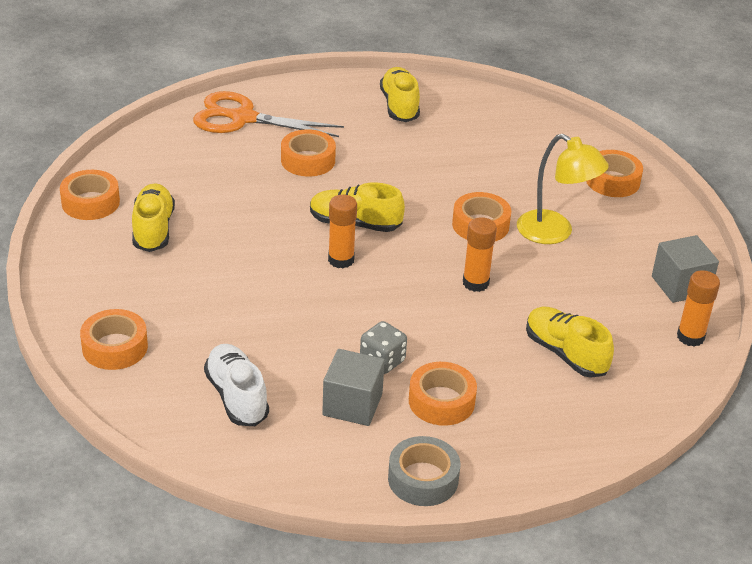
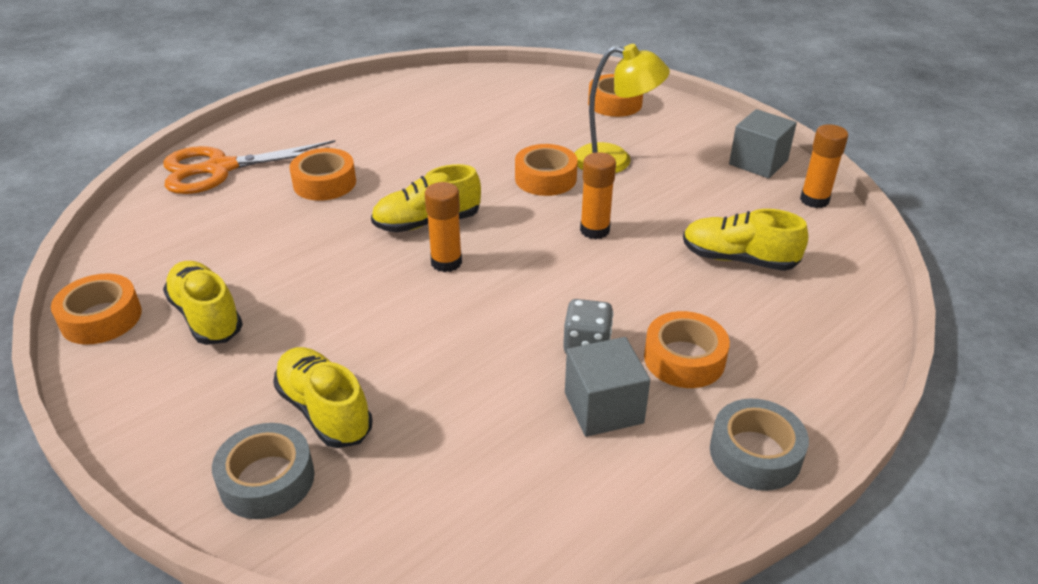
camera: 30 degrees left, 0 degrees up
(115, 347) = (267, 480): orange tape -> grey tape
(237, 397) = (471, 465): white shoe -> none
(399, 106) = (371, 107): yellow shoe -> yellow shoe (324, 411)

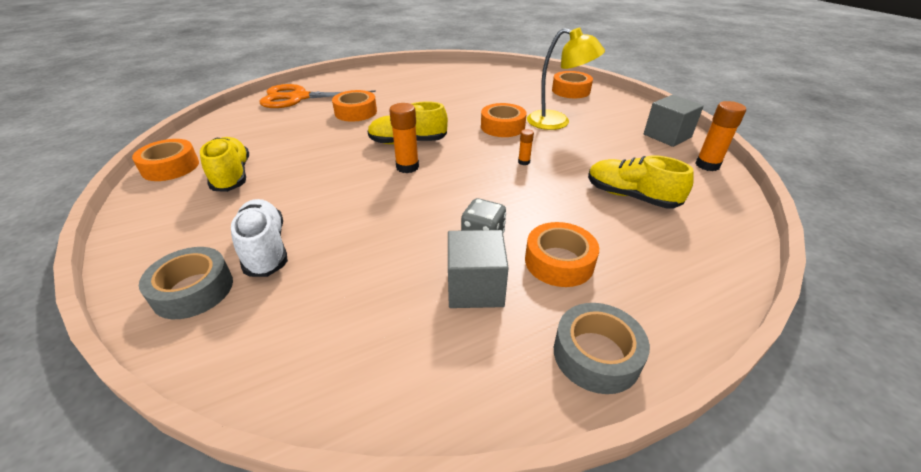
camera: 15 degrees right, 0 degrees up
(324, 411) = (265, 249): yellow shoe -> white shoe
(594, 230) = (524, 162): orange glue stick -> orange glue stick, size x0.54

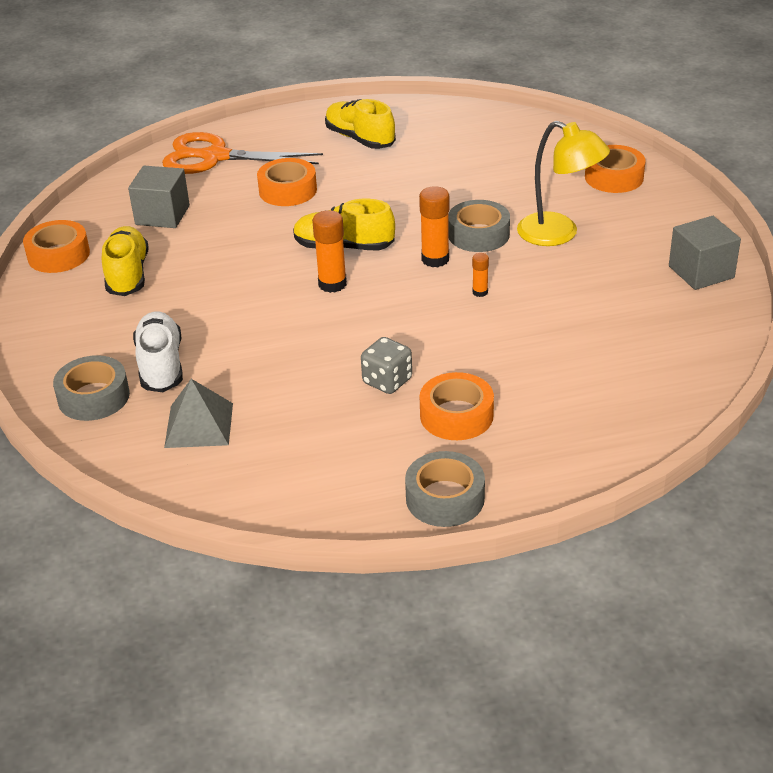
camera: 15 degrees right, 0 degrees up
(310, 306) = (199, 425): none -> grey pyramid
(475, 287) = (359, 429): grey cube -> grey cube (162, 215)
(502, 127) = (478, 234): orange tape -> grey tape
(631, 196) = (586, 353): yellow shoe -> yellow shoe (360, 139)
(707, 165) = (719, 322): orange glue stick -> orange glue stick (435, 259)

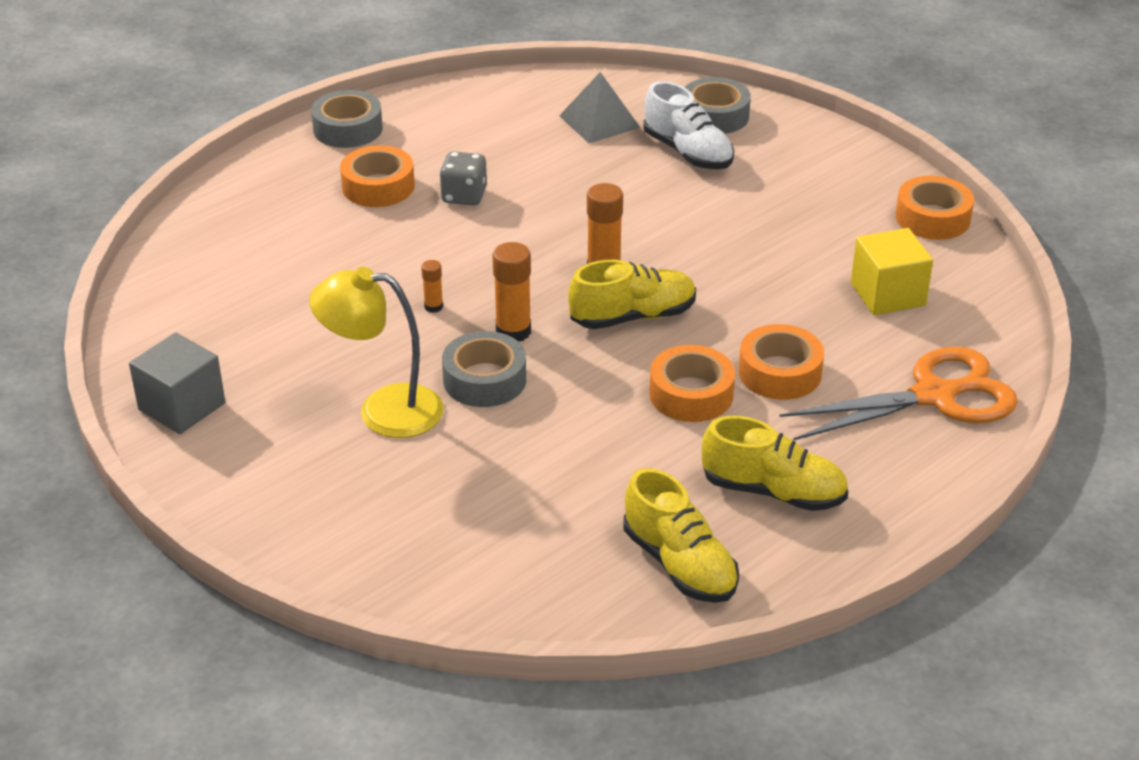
camera: 150 degrees right, 0 degrees up
(128, 274) = (831, 219): yellow shoe -> yellow shoe (679, 564)
(162, 215) = (887, 294): grey cube -> yellow cube
(614, 177) = (352, 532): orange tape -> orange tape (691, 394)

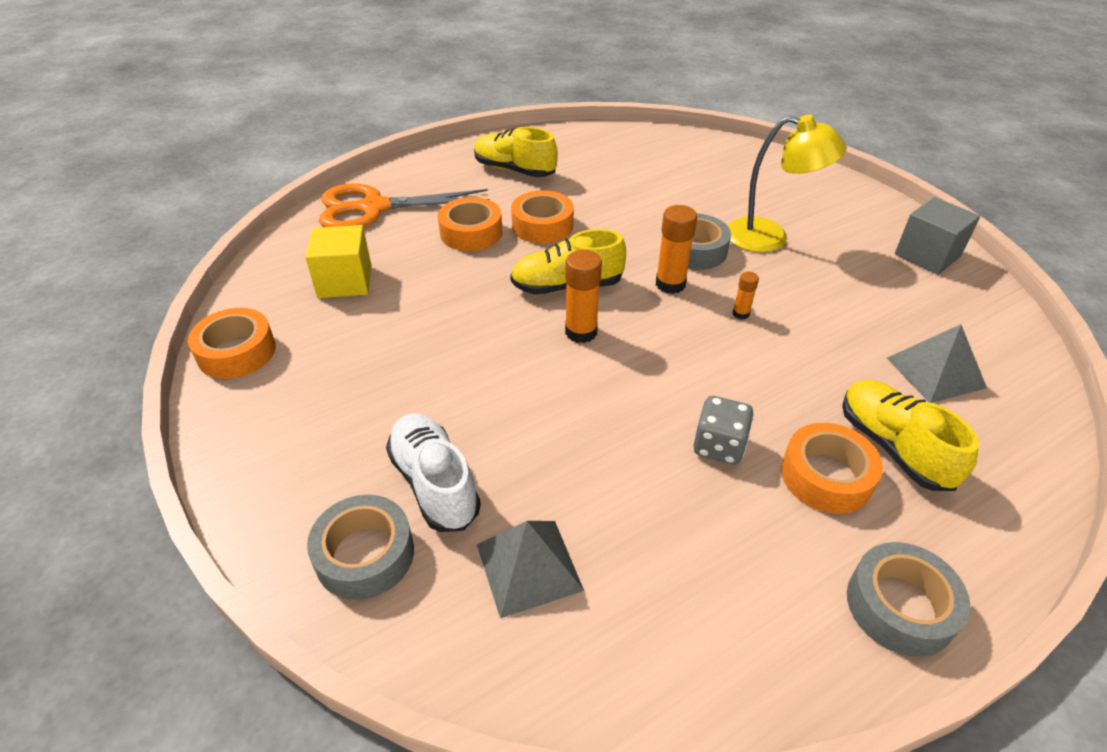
camera: 170 degrees left, 5 degrees up
(246, 271) = (935, 372): none -> grey pyramid
(679, 564) = (584, 146): yellow shoe -> yellow shoe (893, 447)

